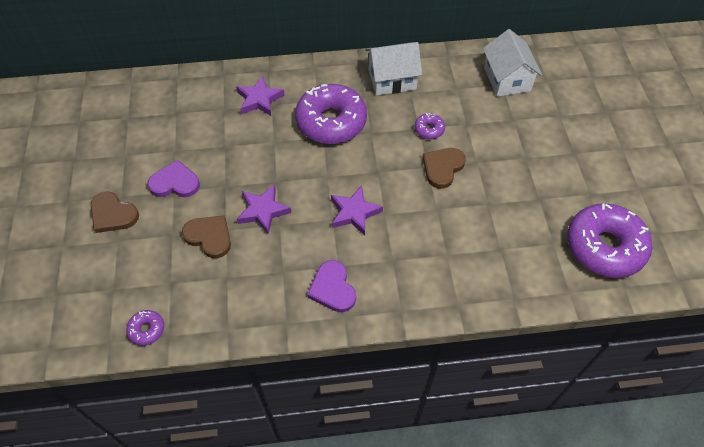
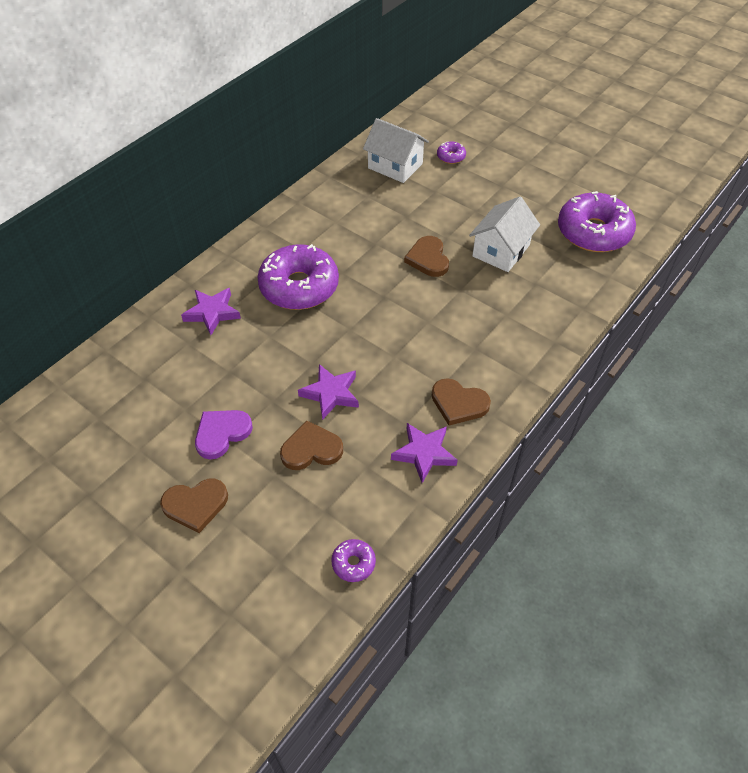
camera: 45 degrees left, 5 degrees down
(332, 288) = (458, 403): purple heart -> brown heart
(354, 212) = (404, 338): purple star -> purple star (424, 453)
(392, 79) = (308, 222): white house -> white house (501, 251)
(429, 129) = (384, 239): purple donut -> purple donut (451, 157)

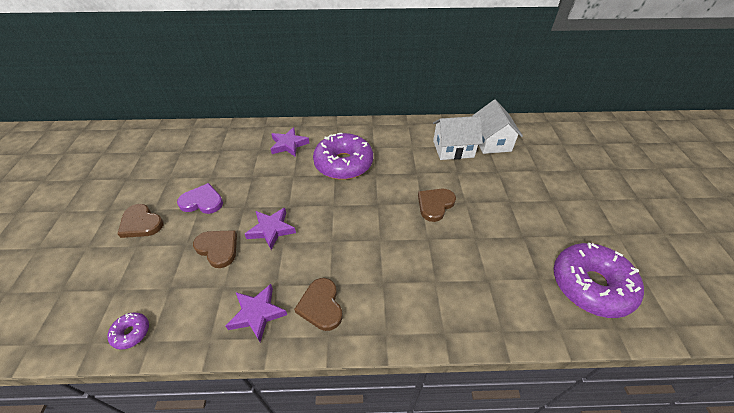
camera: 50 degrees right, 5 degrees down
(451, 157) = (538, 160): purple donut -> none
(501, 251) = (492, 238): white house -> white house (453, 149)

